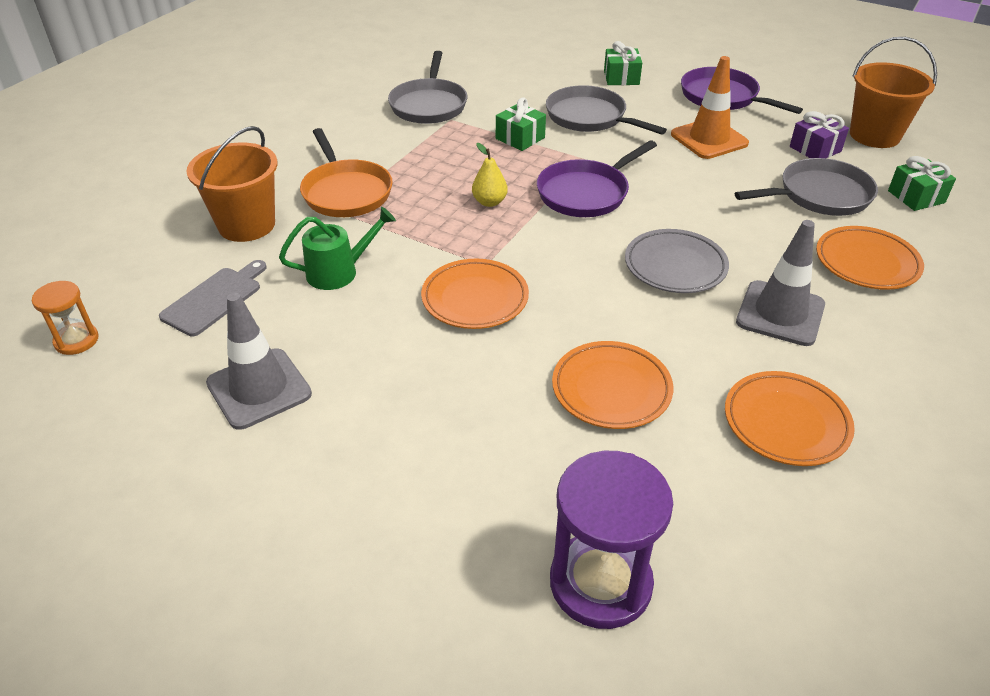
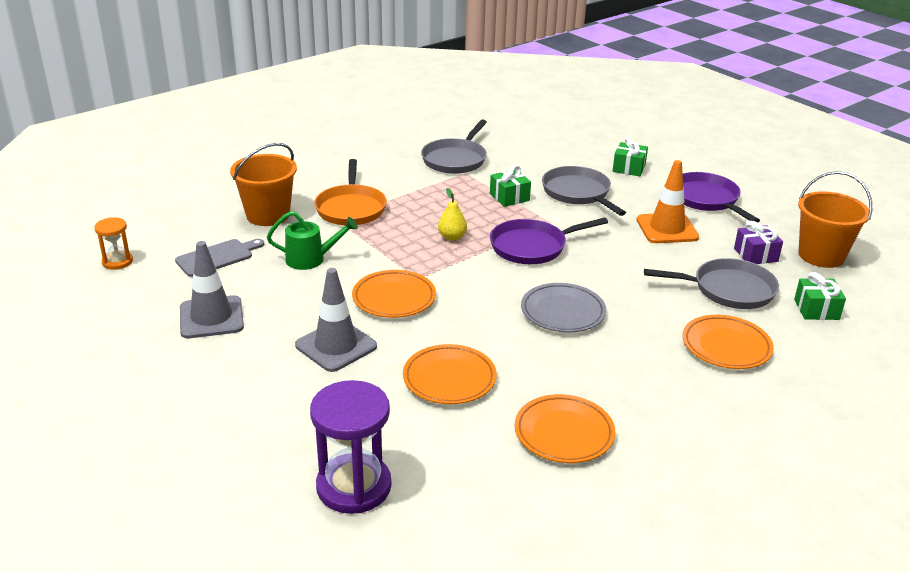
camera: 20 degrees right, 10 degrees down
(780, 313) = (621, 363): grey traffic cone -> grey traffic cone (336, 346)

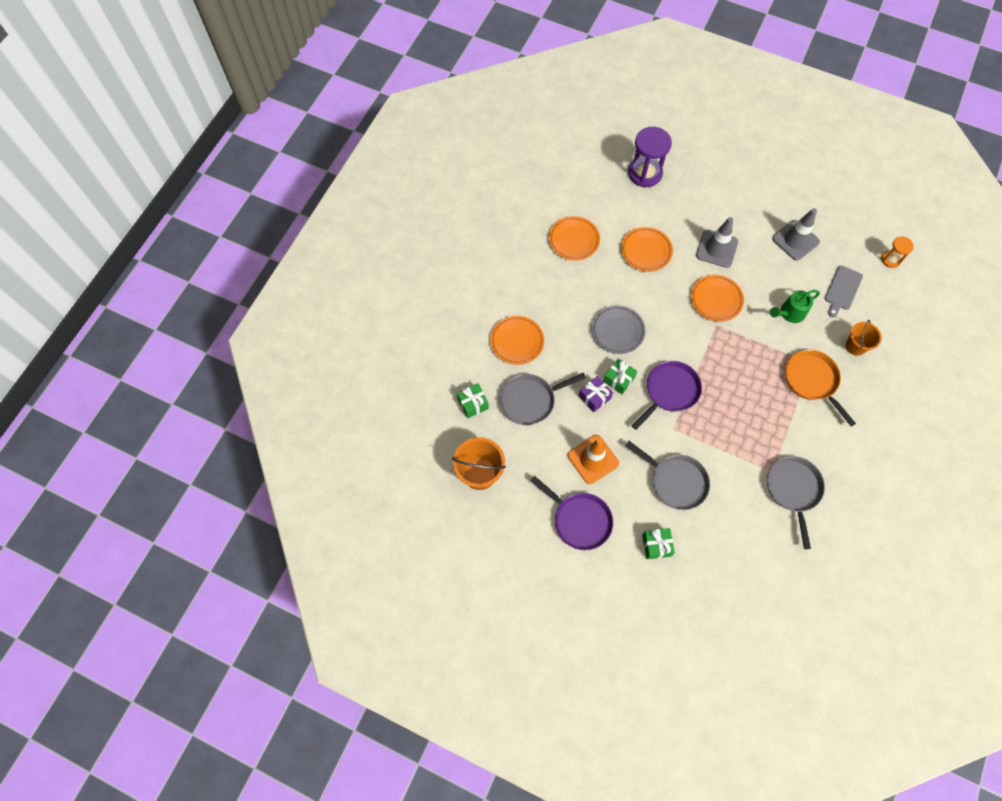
camera: 155 degrees right, 35 degrees up
(268, 215) = (855, 346): orange bucket -> orange bucket, size x0.64
(452, 237) = (725, 378): yellow pear -> none
(509, 197) = (719, 450): green gift -> green gift (618, 379)
(755, 255) = (523, 452): purple gift -> purple gift (594, 397)

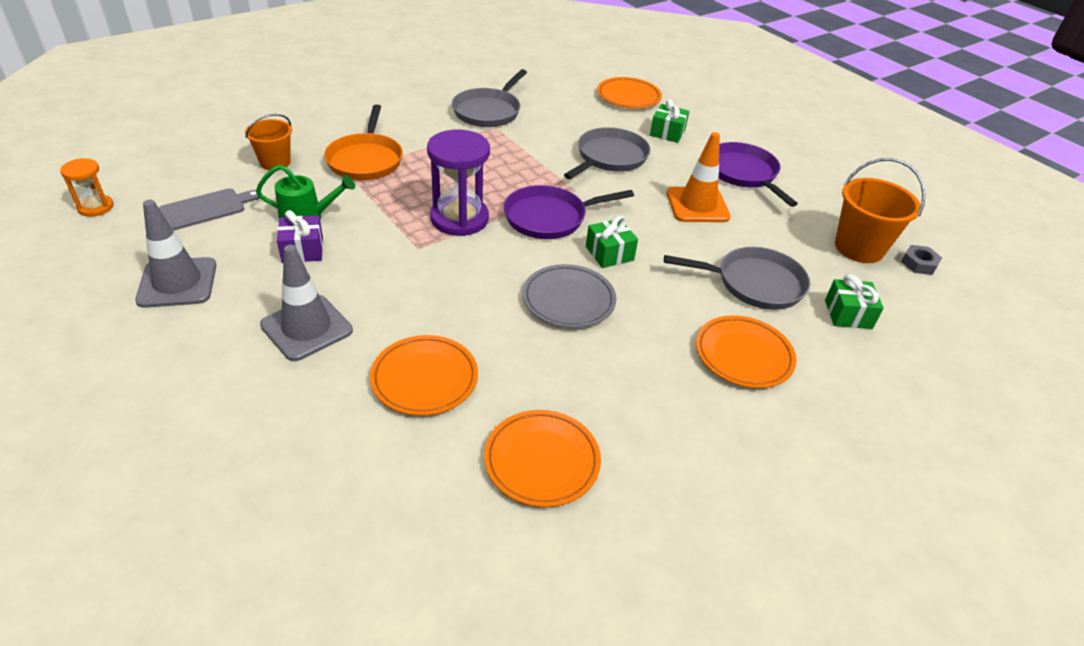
camera: 155 degrees left, 25 degrees down
(440, 479) = (919, 264): none -> grey nut
(594, 397) = (657, 251): purple gift -> purple gift (302, 250)
(645, 173) = (279, 522): purple hourglass -> purple hourglass (459, 219)
(675, 481) = (609, 157): grey pan -> grey pan turned 60 degrees clockwise
(716, 300) = (386, 271): orange plate -> orange plate (628, 97)

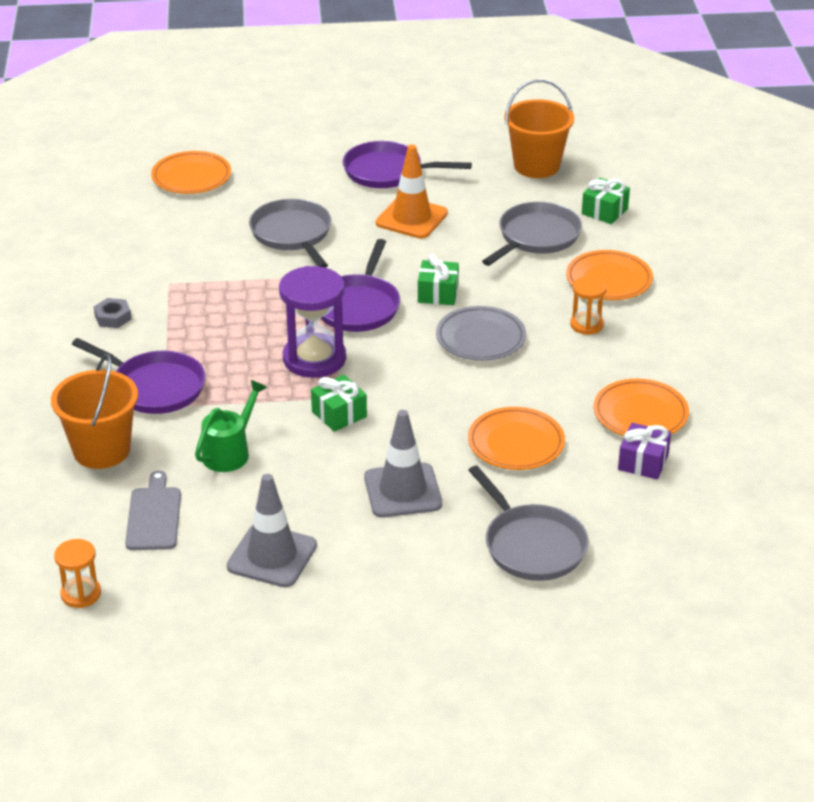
camera: 55 degrees left, 5 degrees down
(275, 162) = (101, 450): orange bucket -> orange bucket, size x1.56
(302, 250) = (283, 467): purple gift -> purple gift (643, 462)
(365, 160) = (154, 387): orange pan -> purple pan
(488, 111) = (131, 276): grey pan -> grey pan (531, 545)
(656, 364) = (586, 325): none -> orange hourglass
(667, 133) = (281, 183): green gift -> green gift (339, 414)
(919, 264) = (578, 148): grey nut -> grey nut (113, 317)

